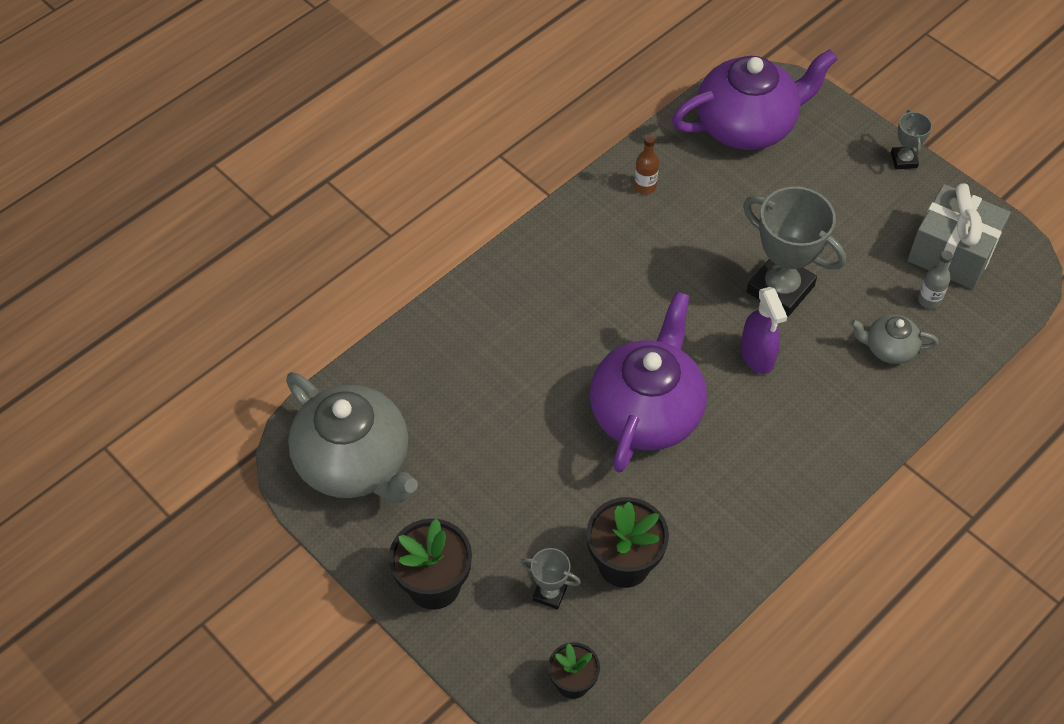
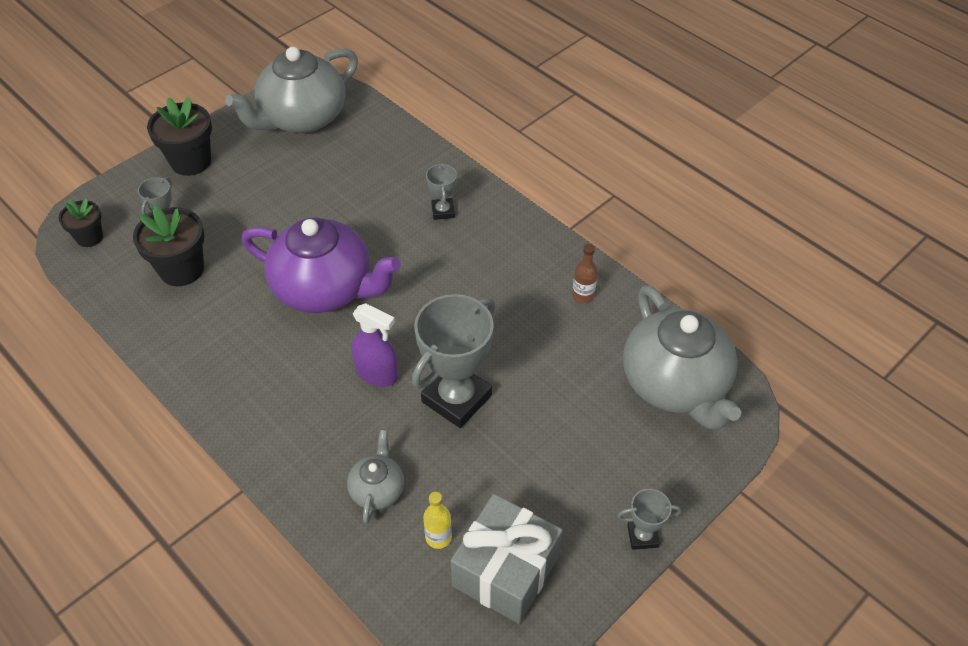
camera: 90 degrees right, 5 degrees down
(527, 305) = (443, 211): none -> grey trophy
(747, 125) = (675, 384): purple teapot -> grey teapot
(757, 356) = (377, 374): purple spray bottle -> purple spray bottle turned 135 degrees counterclockwise
(929, 300) = (438, 537): grey bottle -> yellow bottle

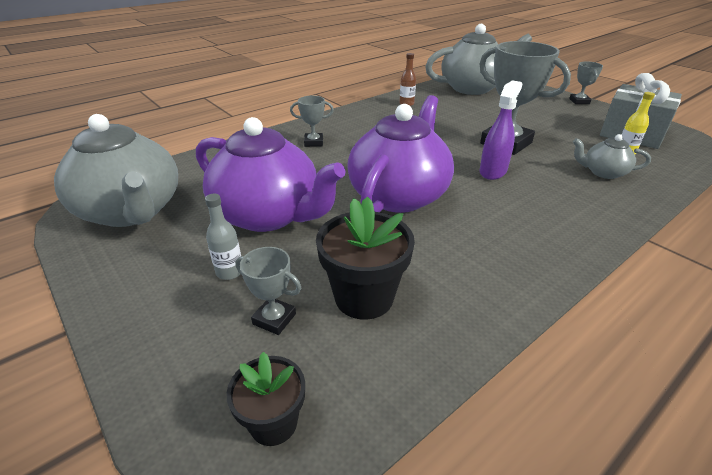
camera: 85 degrees left, 15 degrees down
(191, 161) = (149, 302): black flower pot -> none
(218, 192) = (229, 272): none -> grey bottle
(293, 200) = (269, 215): none -> purple teapot

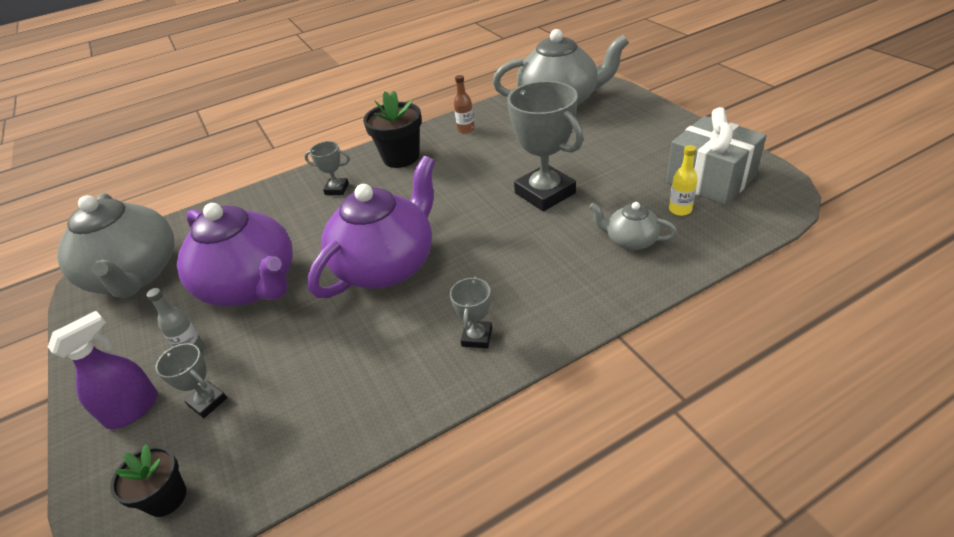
camera: 15 degrees right, 5 degrees up
(364, 297) = (292, 386): black flower pot -> black flower pot (401, 157)
(493, 171) = (504, 235): purple spray bottle -> purple spray bottle (133, 409)
(579, 101) = (680, 124): grey trophy -> grey trophy (477, 337)

